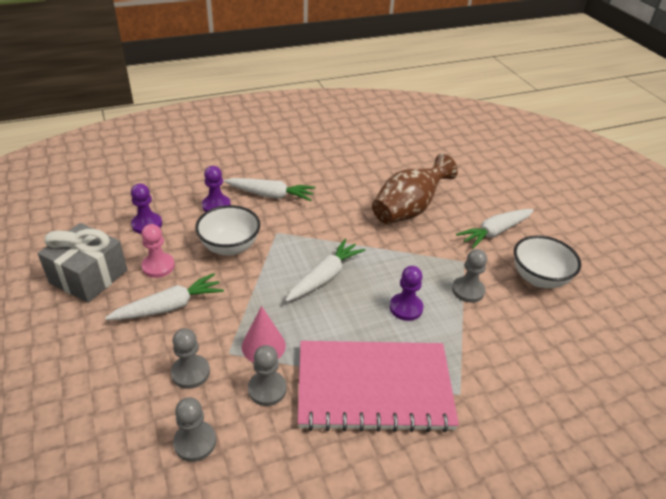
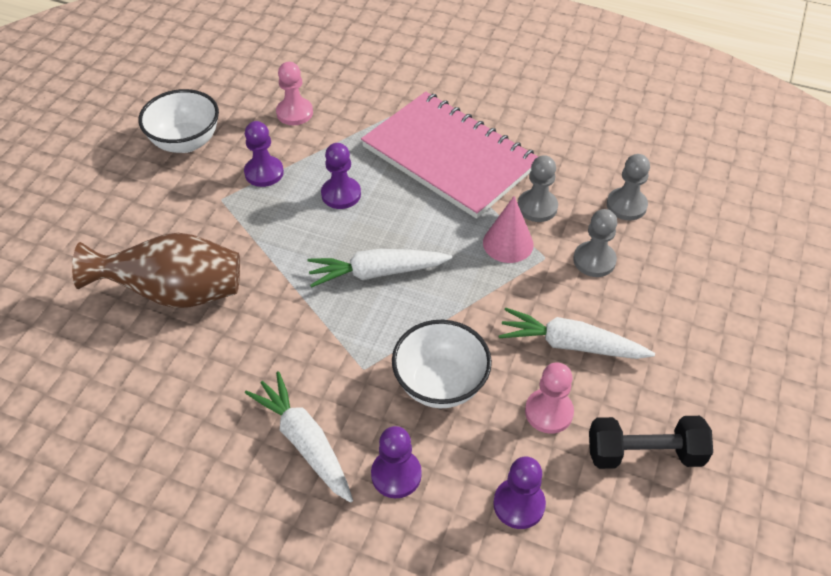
camera: 135 degrees left, 10 degrees up
(89, 276) = (644, 454): grey gift -> black dumbbell
(468, 290) = (264, 173): grey pawn -> purple pawn
(495, 232) = (138, 205): white carrot -> none
(520, 345) = (294, 113): none -> pink pawn

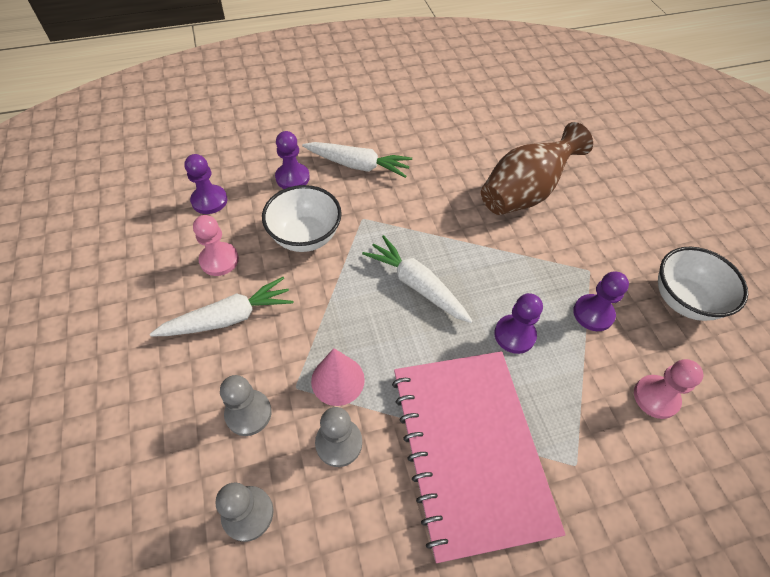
camera: 140 degrees right, 5 degrees up
(377, 273) = (417, 285): white carrot -> white carrot turned 90 degrees counterclockwise
(449, 157) = (469, 449): pink notebook -> pink notebook turned 75 degrees clockwise
(644, 454) = (137, 270): black dumbbell -> none

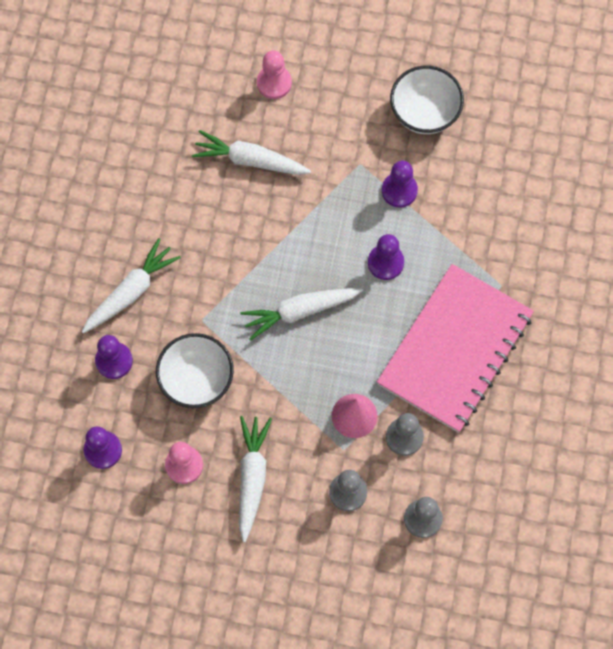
camera: 60 degrees left, 15 degrees up
(469, 449) = (455, 349): pink notebook -> pink notebook turned 75 degrees counterclockwise
(524, 193) = (250, 160): brown vase -> white carrot
(656, 397) = (485, 197): pink pawn -> pink pawn (274, 83)

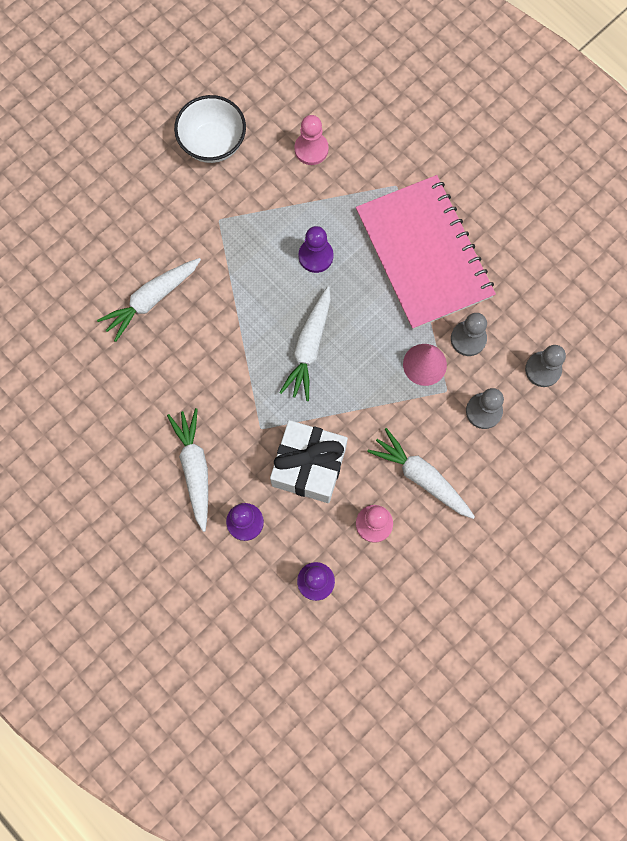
camera: 55 degrees left, 5 degrees up
(196, 380) = (309, 466): white bowl -> white gift
(274, 83) = (99, 237): pink pawn -> pink pawn (311, 149)
(399, 190) = (263, 205): purple pawn -> none

